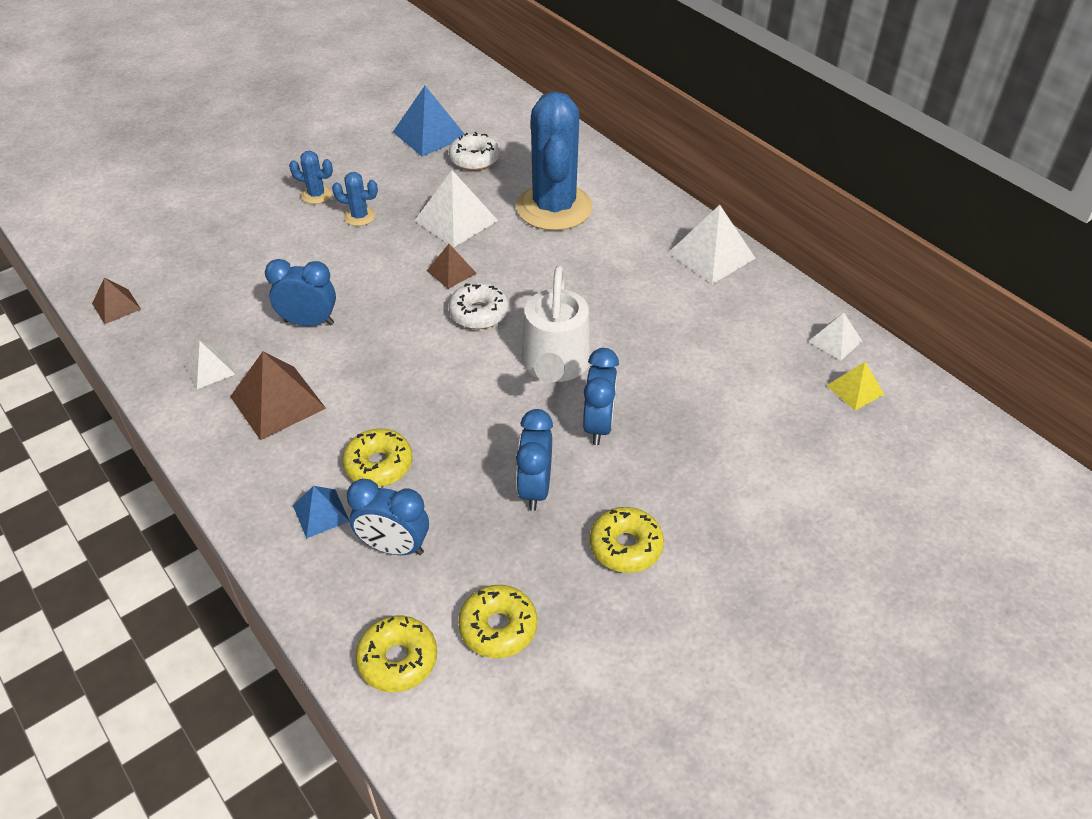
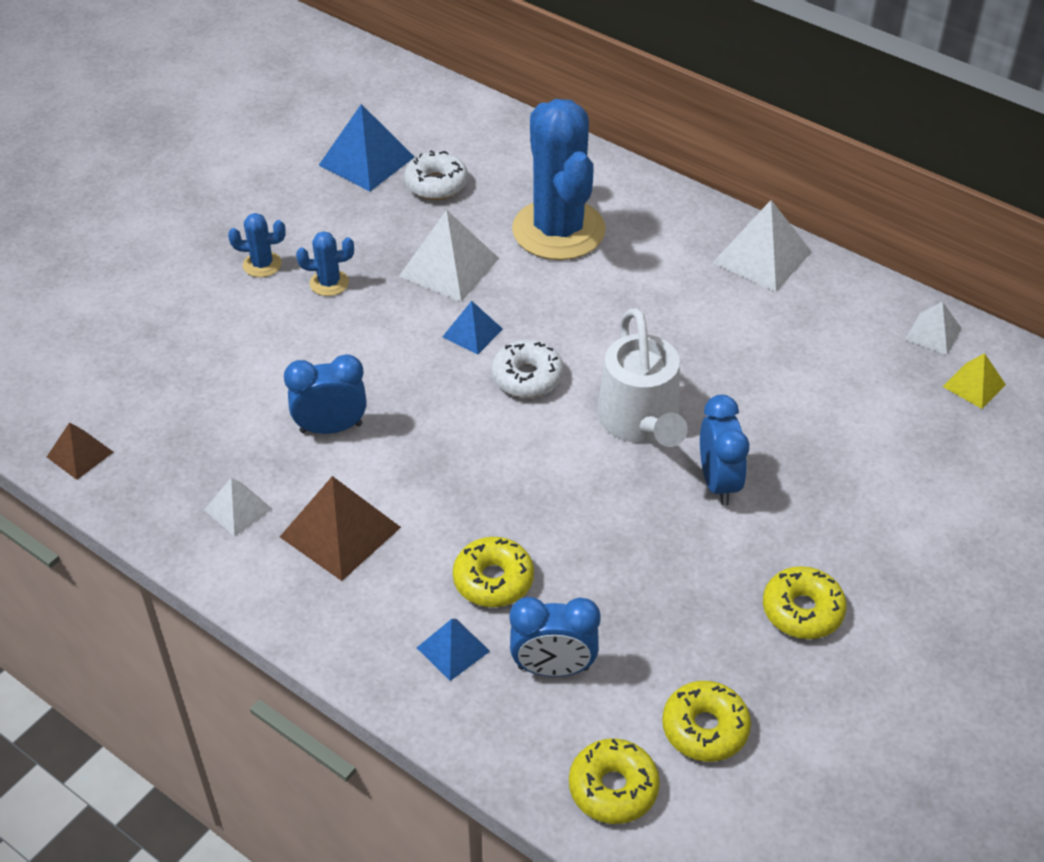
camera: 15 degrees left, 0 degrees up
(451, 272) = (472, 333): brown pyramid -> blue pyramid
(535, 488) = (679, 569): blue clock -> none

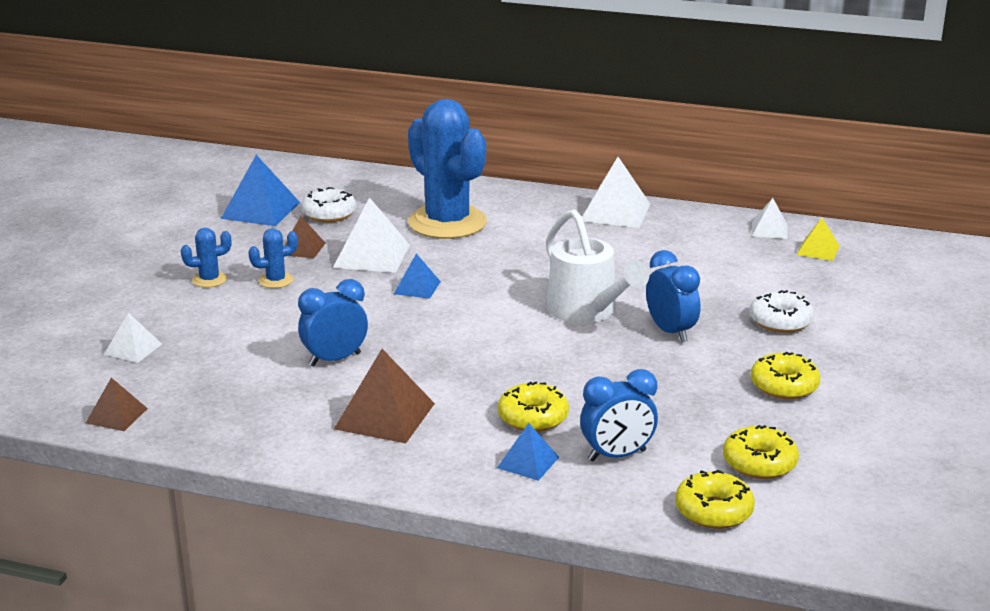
camera: 20 degrees left, 20 degrees down
(238, 509) = (285, 420): white pyramid -> white pyramid (133, 349)
(381, 236) = (302, 248): none -> brown pyramid
(527, 377) = (479, 303): white donut -> white donut (780, 321)

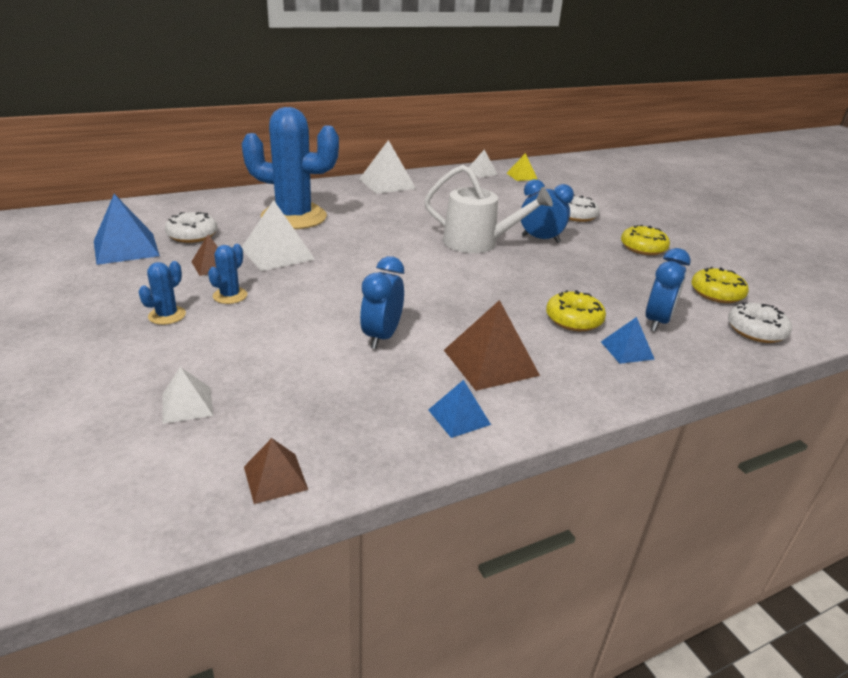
camera: 45 degrees left, 5 degrees up
(417, 287) = (348, 264): blue pyramid -> blue pyramid (459, 417)
(713, 511) = (756, 331): yellow donut -> white donut

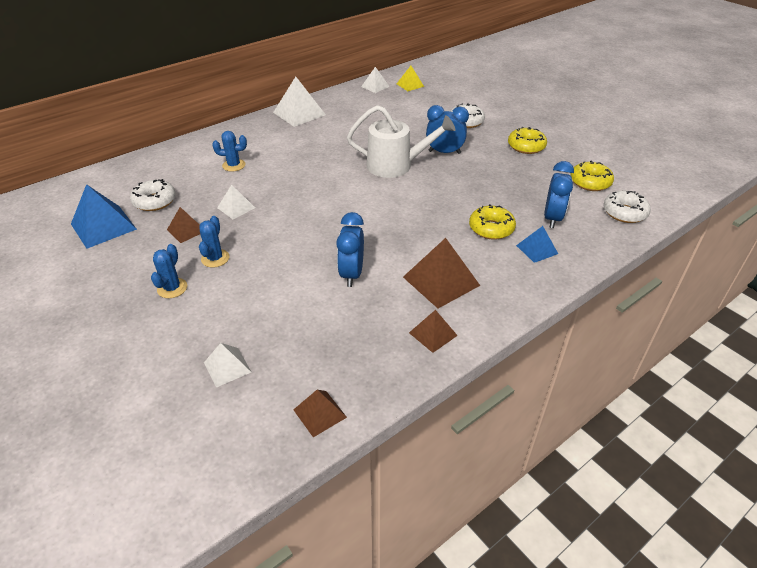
camera: 10 degrees left, 10 degrees up
(277, 253) = (236, 207): white pyramid -> white pyramid, size x0.57
(294, 217) = (234, 165): blue cactus -> blue cactus, size x0.41
(459, 417) = (433, 334): blue pyramid -> brown pyramid

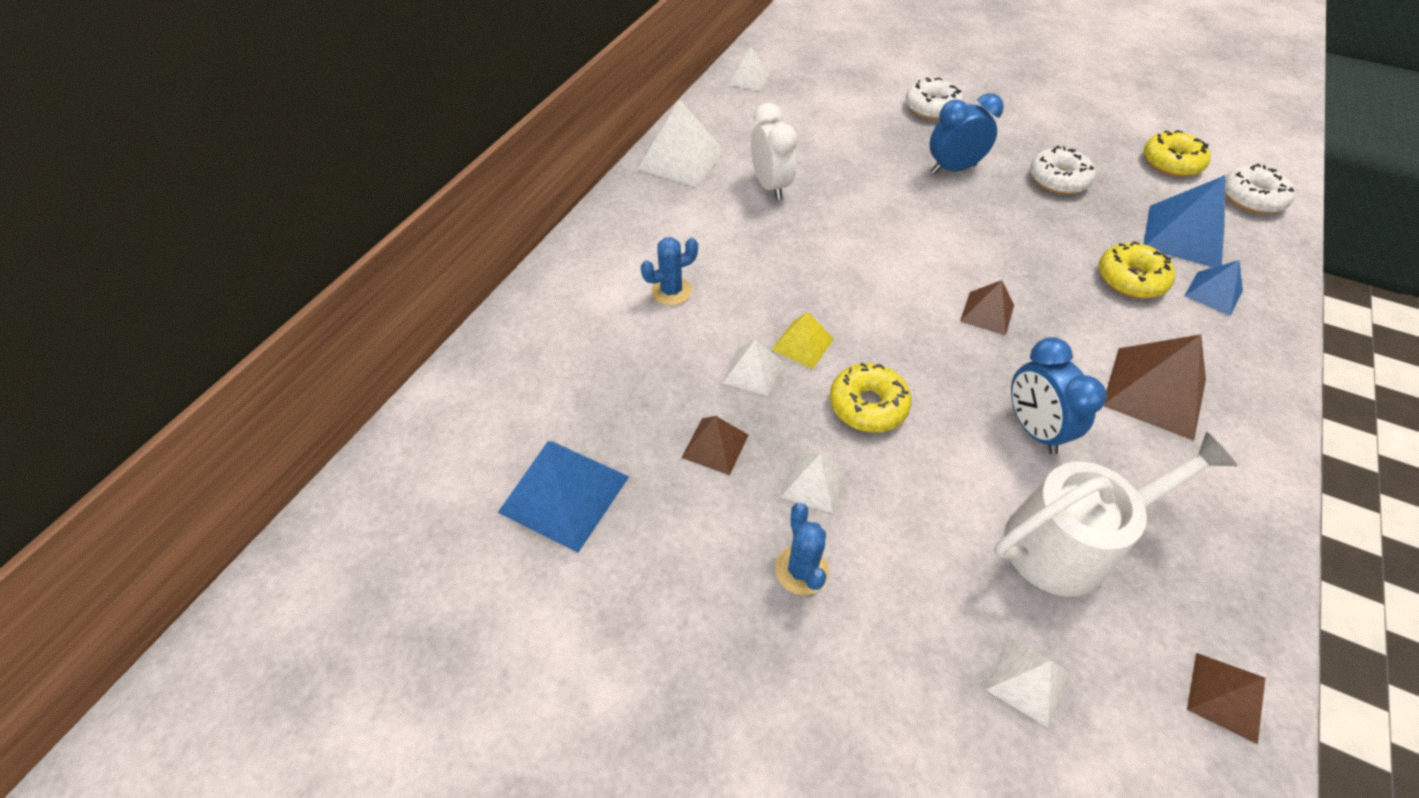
camera: 25 degrees left, 10 degrees up
(155, 201) = (606, 408): white donut -> white donut (1058, 179)
(215, 258) = (813, 482): blue cactus -> white pyramid
(332, 135) = (770, 186): none -> white clock
(396, 165) = (911, 213): white watering can -> white watering can (1070, 542)
(410, 85) = (796, 64): yellow pyramid -> yellow pyramid (802, 344)
(433, 334) = (1228, 486): brown pyramid -> brown pyramid (987, 313)
(526, 146) = (1045, 128): yellow donut -> yellow donut (868, 405)
(552, 218) = (1184, 236): blue clock -> blue pyramid

